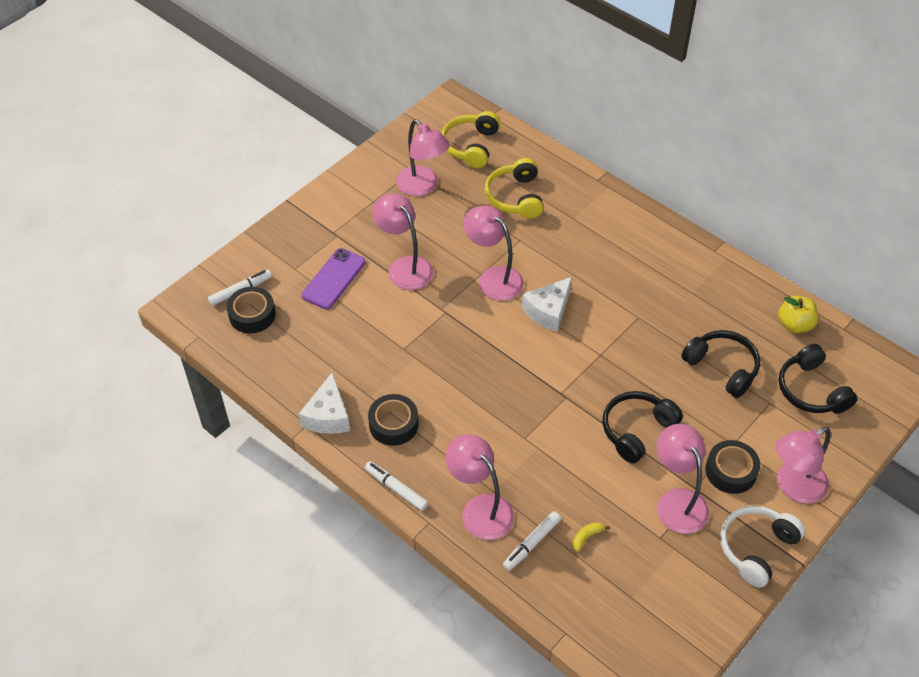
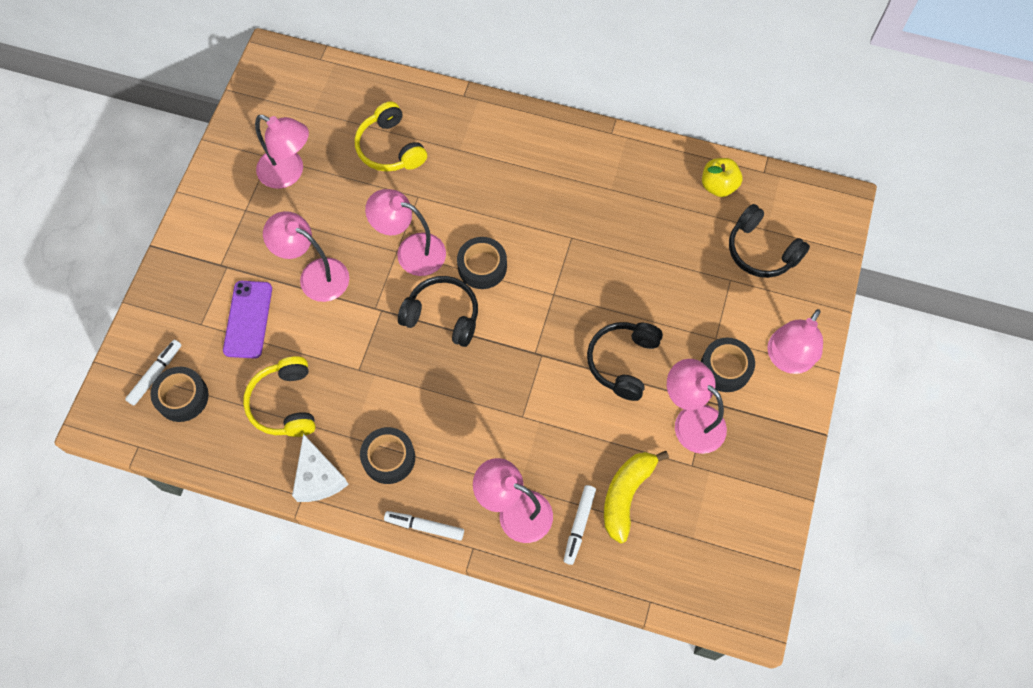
camera: 25 degrees left, 15 degrees up
(470, 146) = (316, 104): yellow headphones -> yellow headphones (284, 403)
(548, 311) = (482, 266): white cheese -> black tape
(586, 537) = (626, 495): yellow banana -> yellow banana, size x2.33
(722, 367) = (672, 260): black headphones -> black headphones (442, 315)
(756, 548) = (779, 437): white headphones -> none

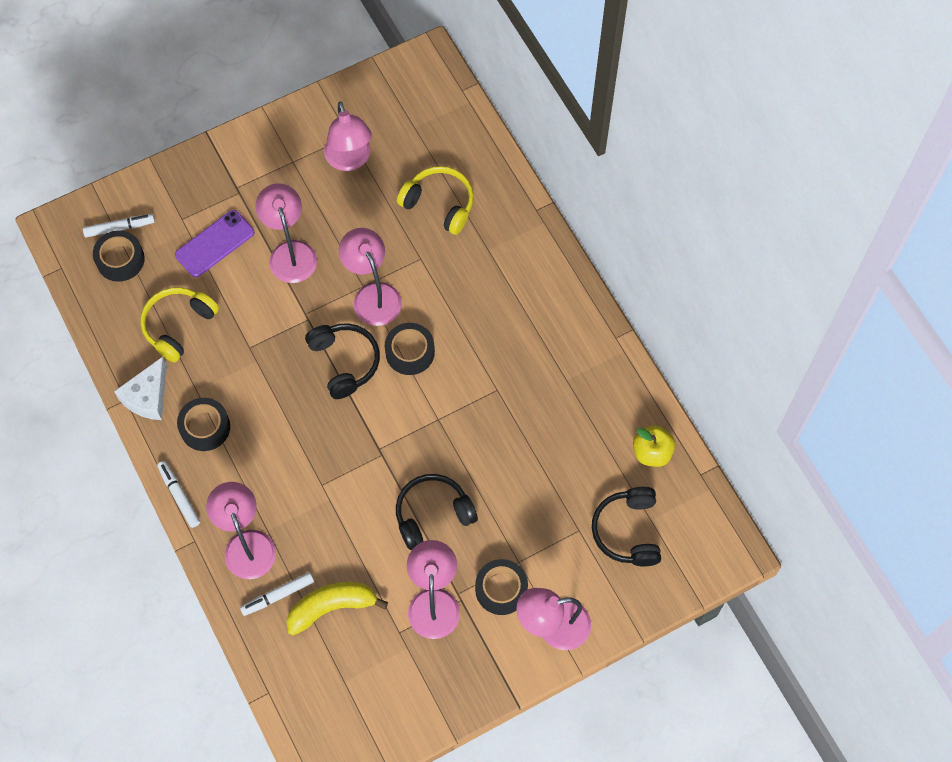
camera: 45 degrees right, 0 degrees up
(390, 148) = (439, 204): yellow headphones -> yellow headphones turned 105 degrees clockwise

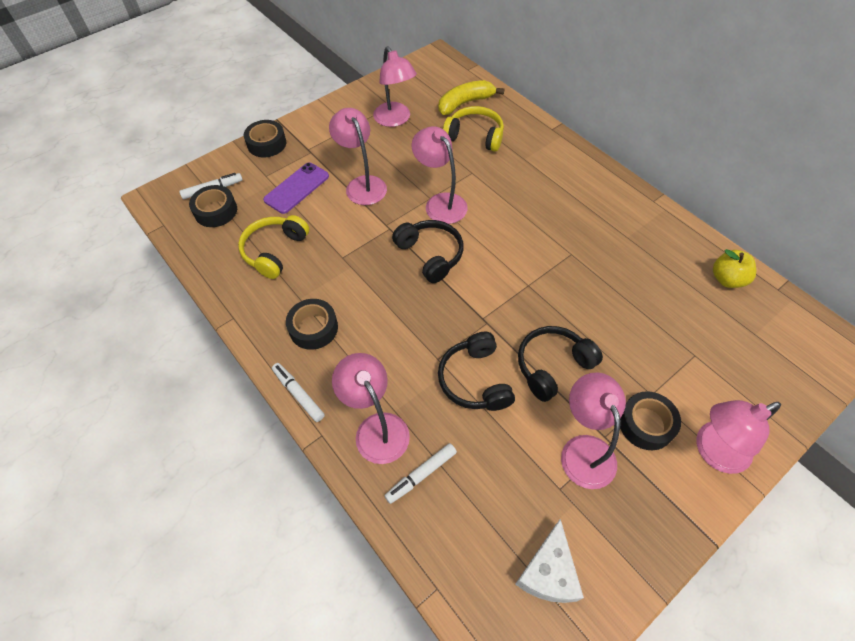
camera: 10 degrees left, 10 degrees down
(148, 397) = (254, 312): white cheese -> white cheese (548, 572)
(331, 607) = (481, 476): yellow banana -> yellow banana (465, 103)
(410, 352) = (485, 238): black tape -> black tape (267, 144)
(627, 531) = (739, 348): black headphones -> black headphones (474, 380)

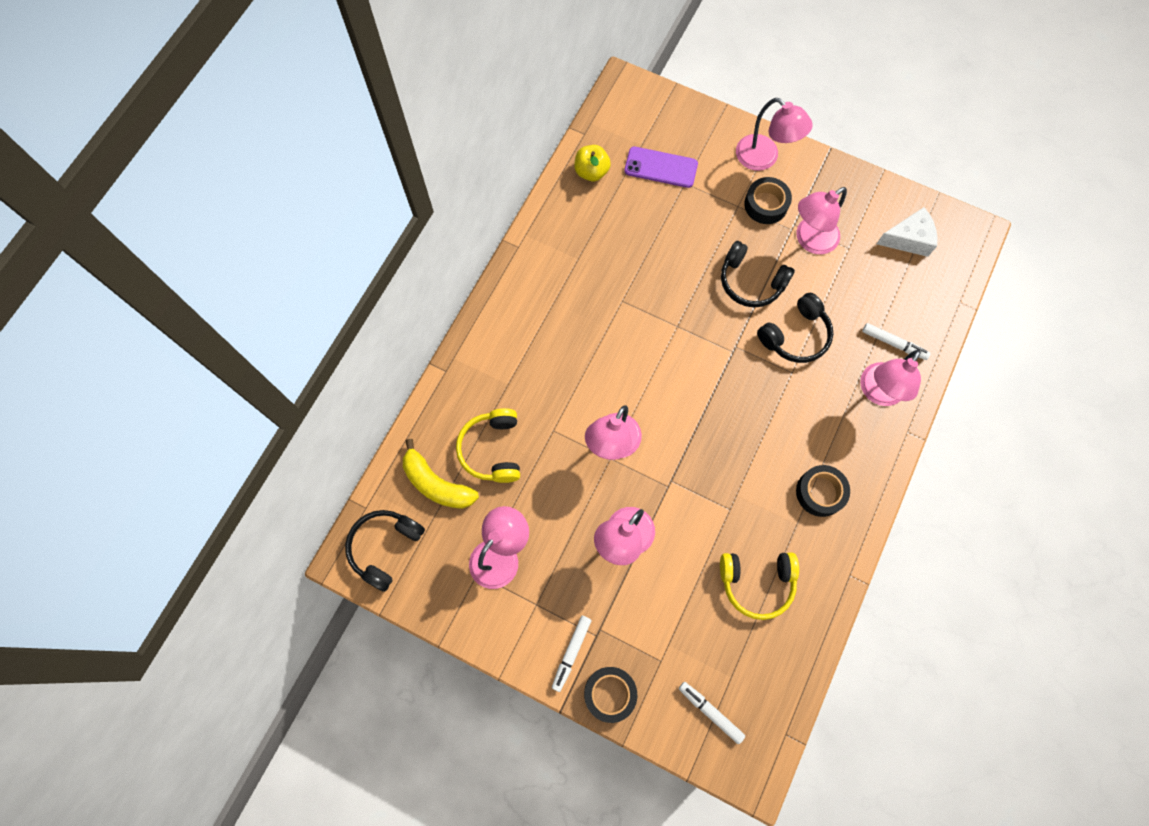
camera: 115 degrees left, 15 degrees up
(216, 211) = (738, 685): black tape -> none
(297, 188) = (662, 611): purple phone -> purple phone (661, 167)
(298, 394) = (886, 469): white marker -> white marker (571, 653)
(430, 254) = (685, 425): black headphones -> black headphones (385, 547)

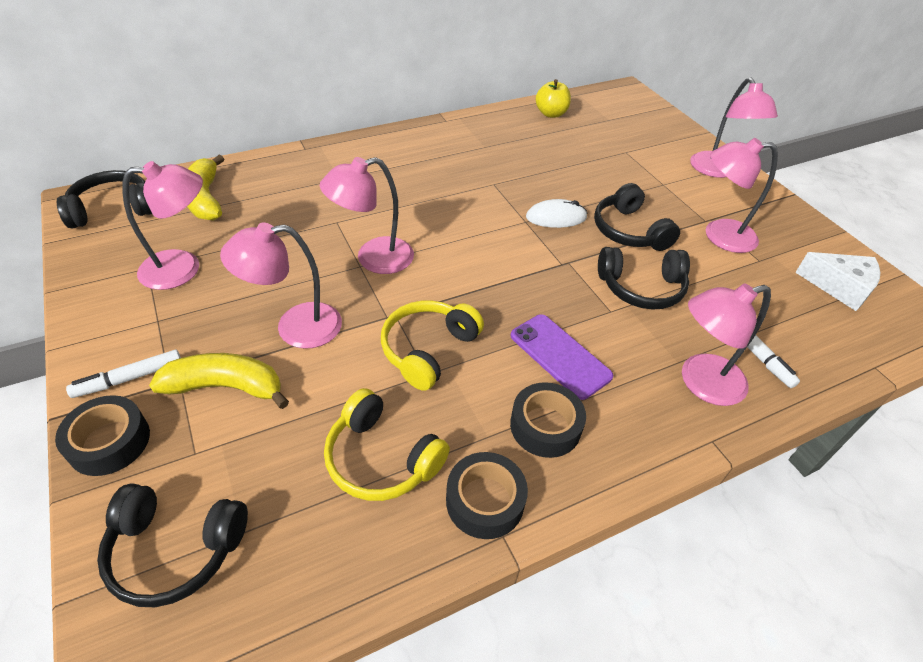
camera: 35 degrees right, 25 degrees down
(492, 450) = (274, 205): yellow headphones -> yellow headphones (428, 349)
(631, 611) = (226, 387): none -> yellow banana
(661, 167) = (613, 136): purple phone -> purple phone (560, 356)
(694, 305) = (556, 217): none -> white mouse
(710, 712) = (175, 550): white marker -> black headphones
(766, 204) = (692, 195): black tape -> black tape (485, 501)

